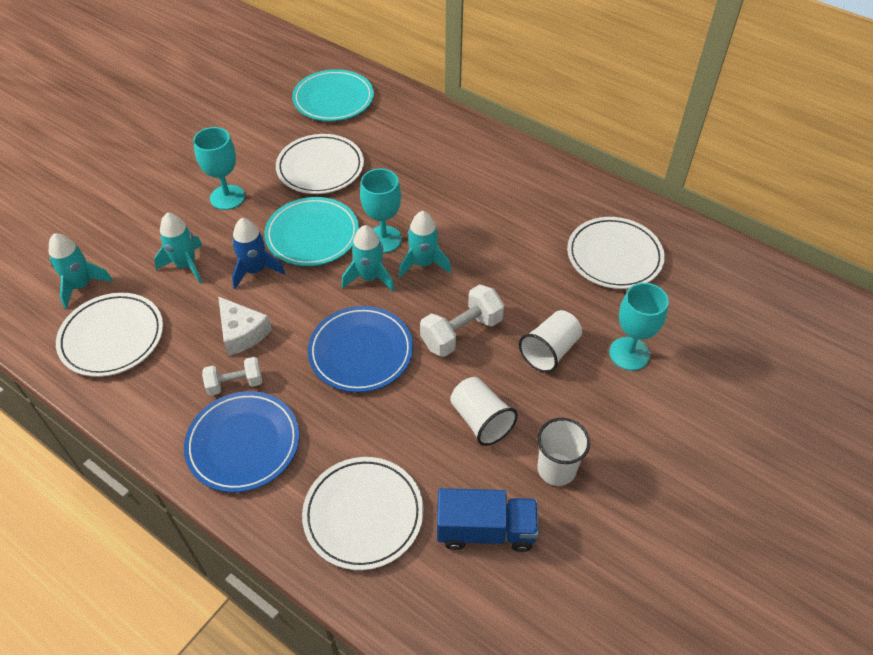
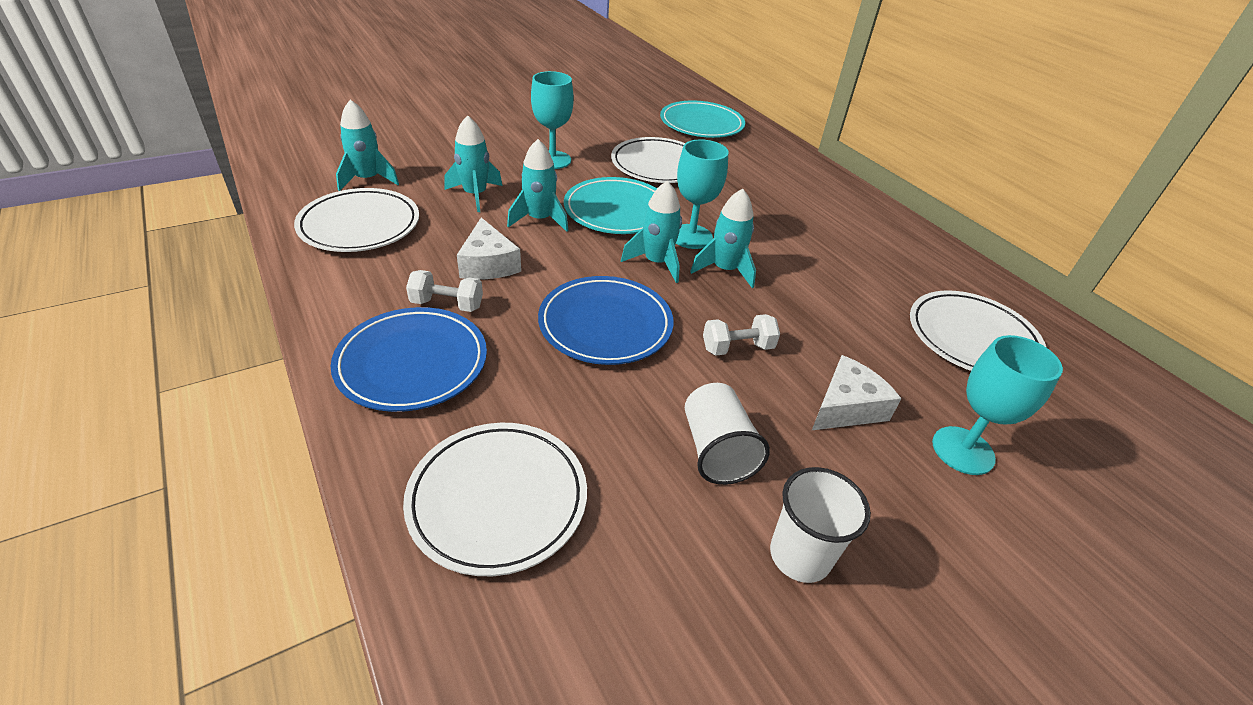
camera: 20 degrees right, 10 degrees down
(255, 270) = (539, 219): blue rocket -> turquoise rocket
(461, 333) = (737, 348): white dumbbell -> white dumbbell, size x0.64
(485, 530) = (654, 595): blue truck -> none
(549, 351) = (846, 407): white cup -> white cheese

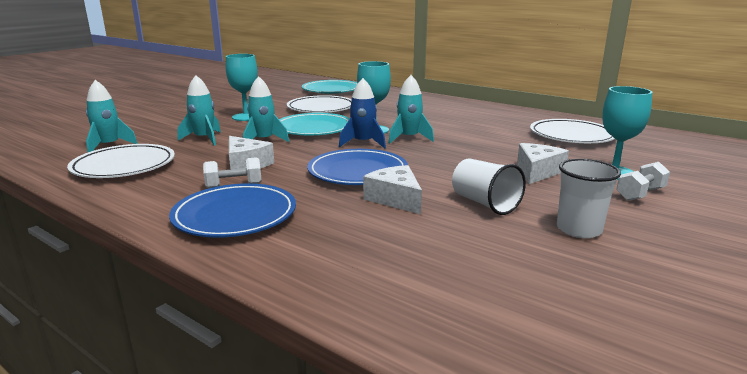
camera: 20 degrees left, 20 degrees down
(498, 499) = (367, 257): white plate -> none
(611, 398) = (395, 199): none -> white cheese
(656, 263) = (363, 143): turquoise rocket -> blue rocket
(737, 348) = (450, 164): white dumbbell -> white dumbbell (640, 194)

